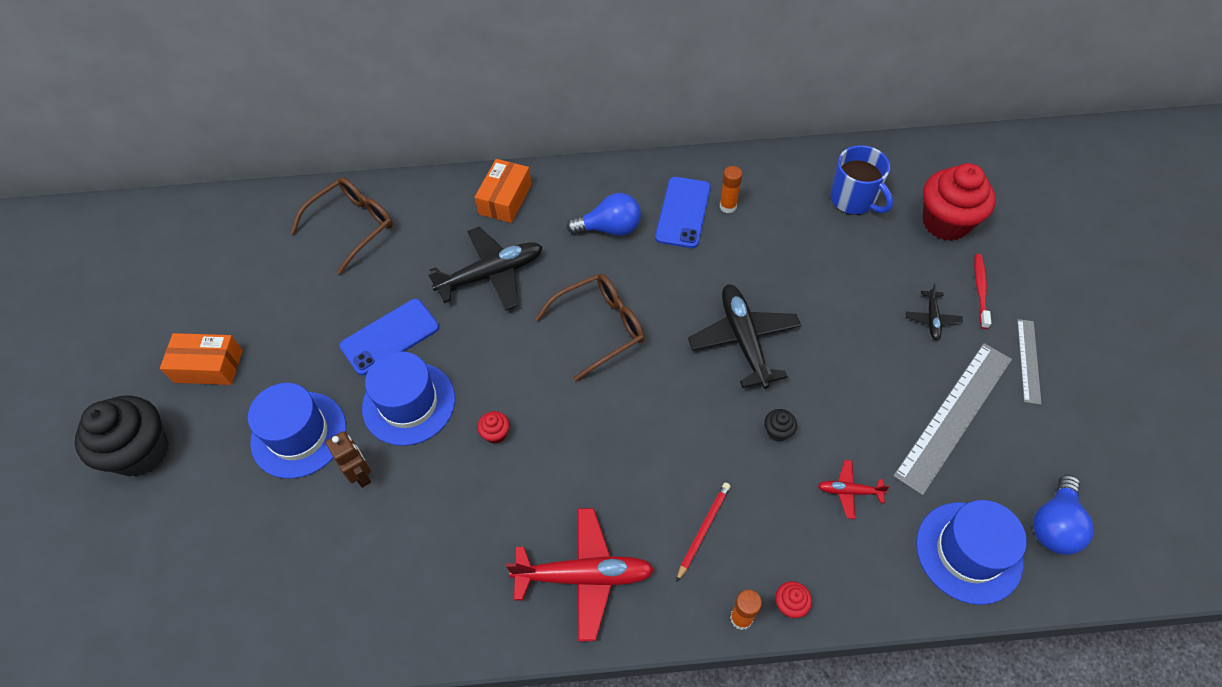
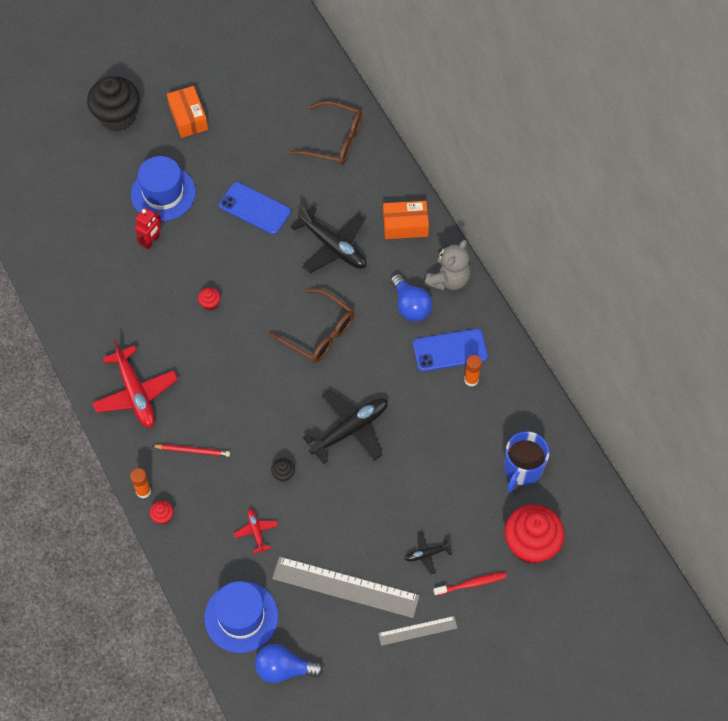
camera: 65 degrees right, 5 degrees up
(361, 474) = (151, 241): brown robot -> red robot
(409, 403) = (210, 244): blue hat -> none
(595, 184) = (448, 279): none -> grey teddy bear

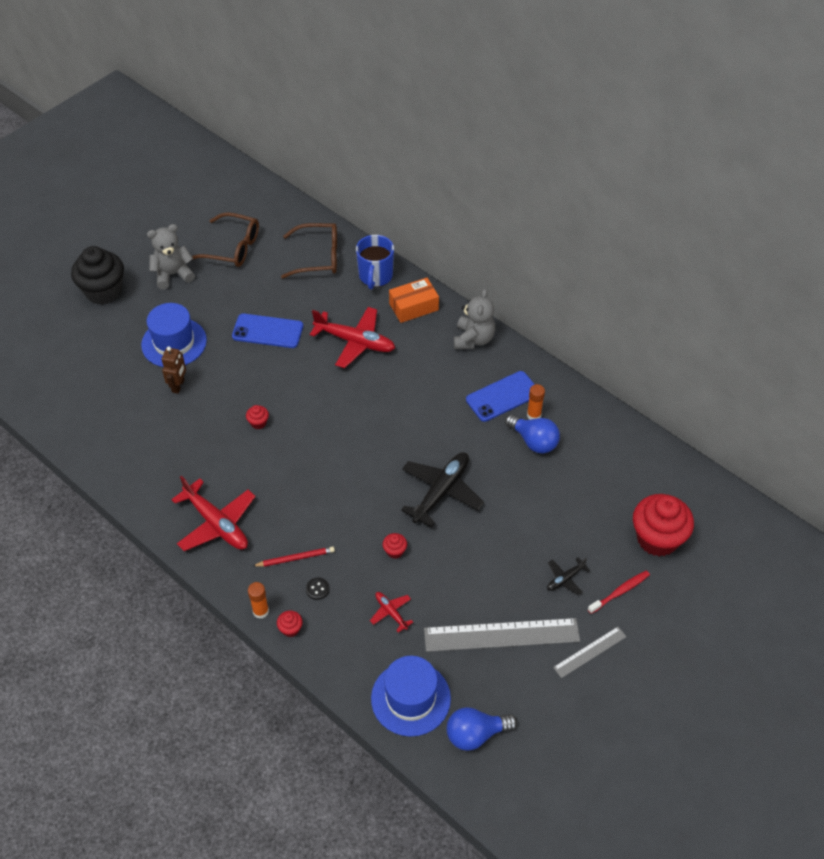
camera: 20 degrees left, 10 degrees down
(151, 241) = (178, 386): red robot -> brown robot
(188, 117) = (173, 274): orange box -> grey teddy bear
(200, 487) = (317, 589): none -> black button
(283, 474) = (395, 551): black cupcake -> red cupcake
(319, 333) = (374, 417): brown glasses -> brown glasses (232, 248)
(333, 246) = (355, 342): black plane -> red plane
(410, 306) = (449, 370): blue light bulb -> blue light bulb (534, 441)
(522, 469) = (617, 476): blue mug -> blue mug (375, 276)

